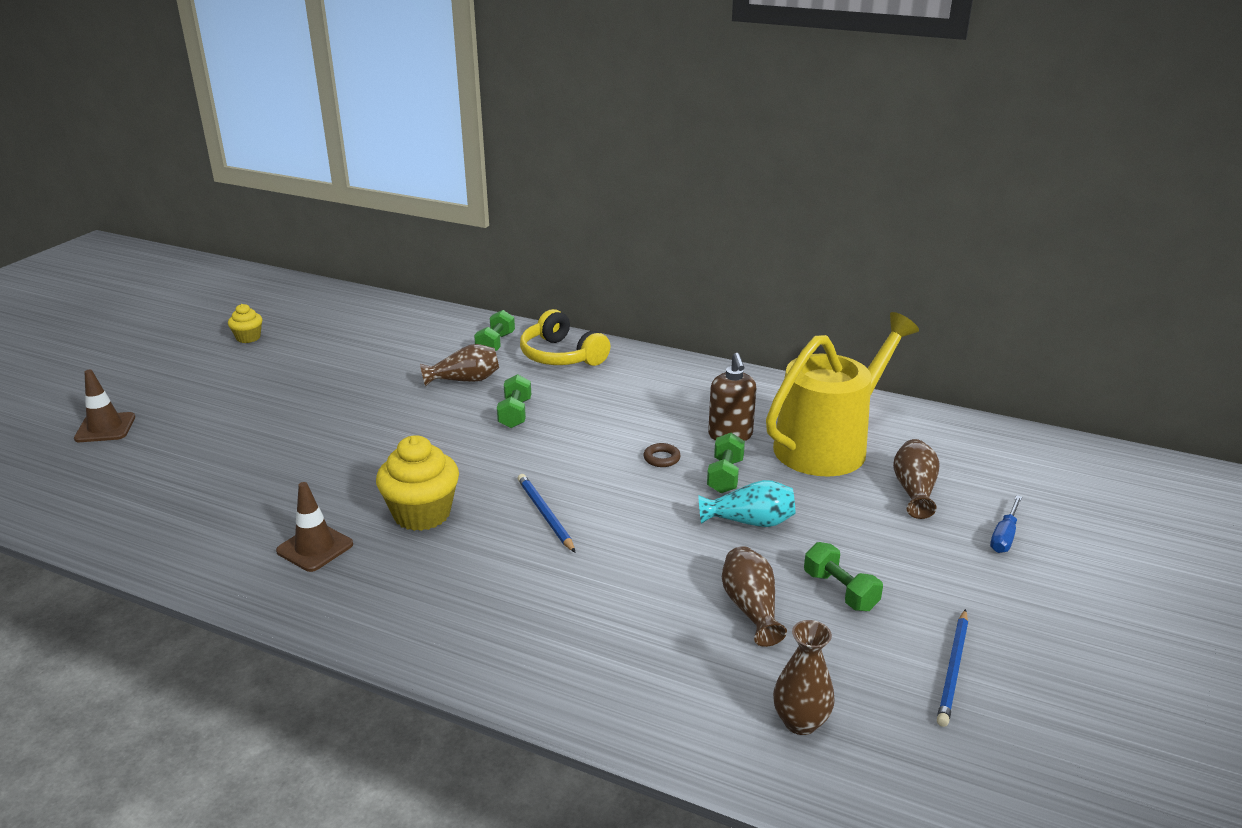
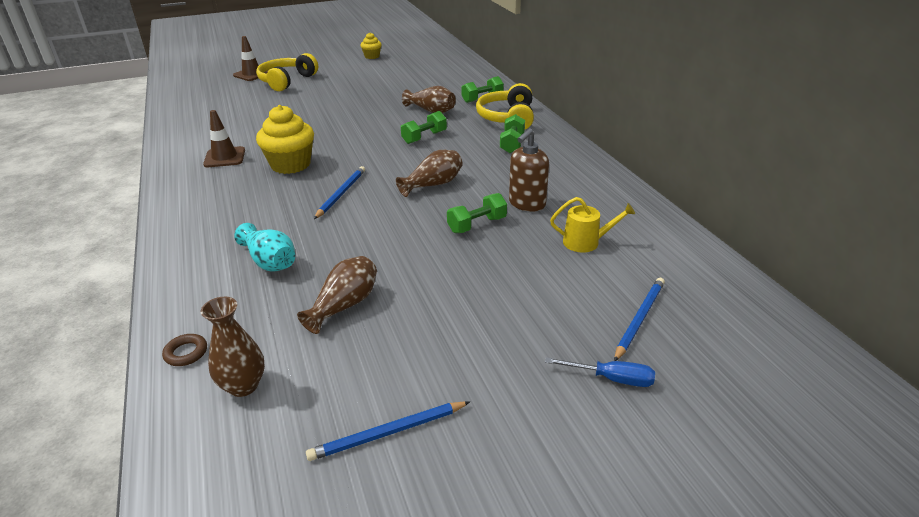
camera: 45 degrees right, 5 degrees up
(188, 416) = (287, 81): none -> yellow headphones
(661, 458) = (458, 196): brown ring -> brown ring (186, 353)
(750, 522) = (440, 258): turquoise vase -> turquoise vase (270, 261)
(828, 445) = (586, 242): yellow watering can -> yellow watering can, size x0.41
(840, 591) = (414, 332): green dumbbell -> green dumbbell (512, 144)
(914, 491) = (596, 304): brown vase -> brown vase (433, 184)
(954, 485) = (639, 319): none -> blue pencil
(1004, 536) = (611, 378): blue screwdriver -> blue screwdriver turned 150 degrees counterclockwise

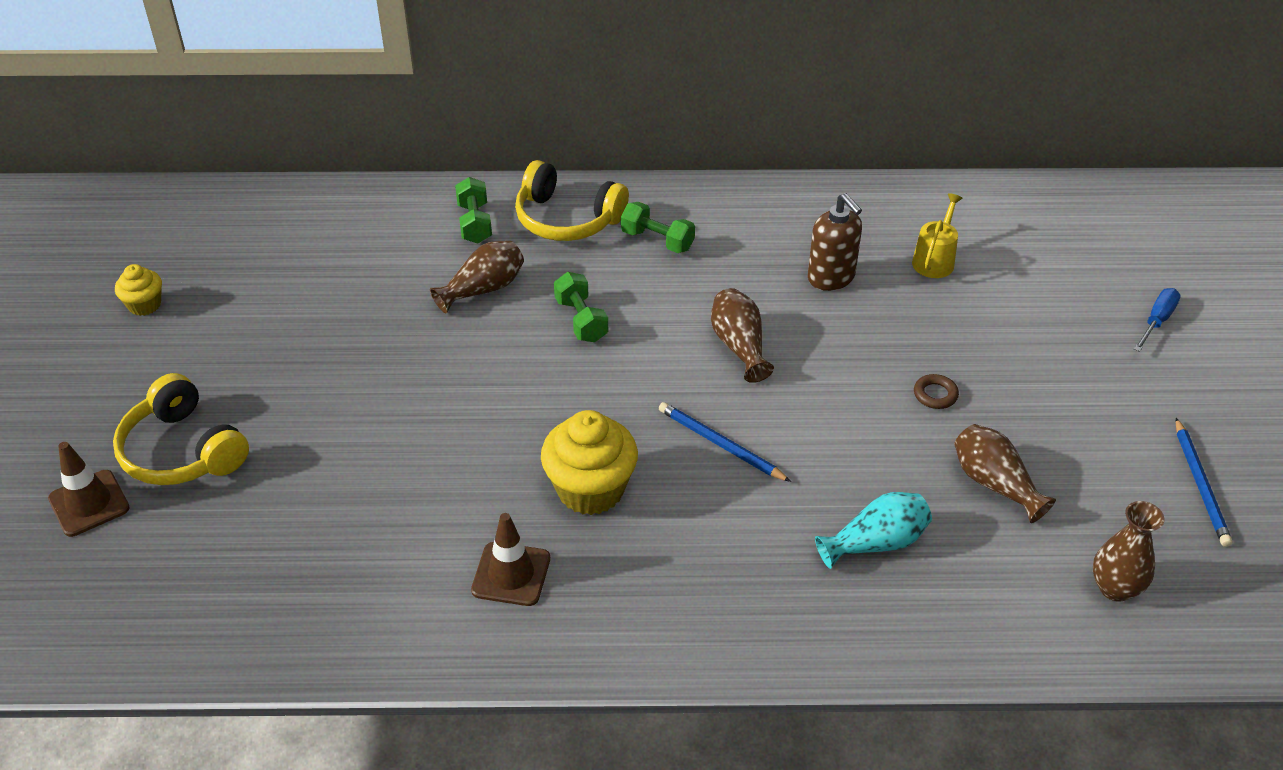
camera: 70 degrees left, 10 degrees up
(186, 353) = (1047, 638): brown ring -> brown ring (935, 395)
(477, 225) = (863, 333): green dumbbell -> none
(639, 319) = (1079, 273): blue pencil -> none

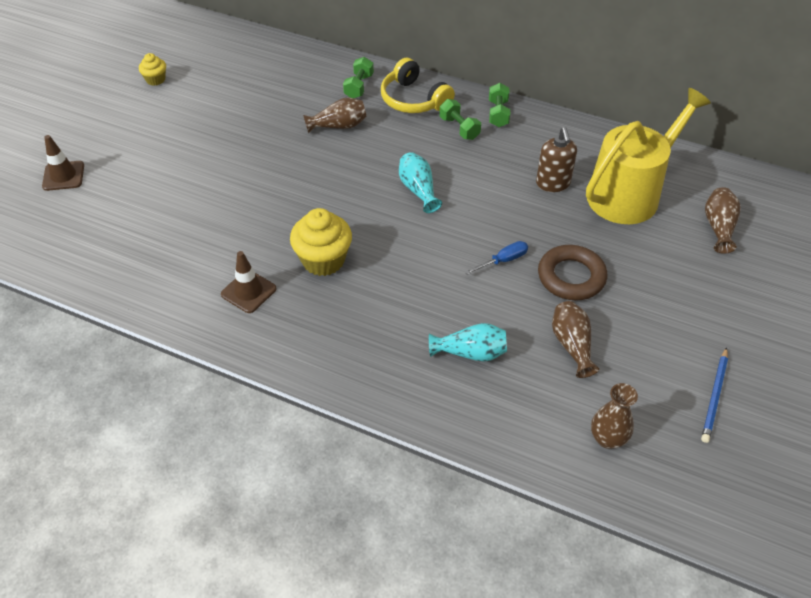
camera: 25 degrees right, 5 degrees up
(183, 450) = (125, 164): yellow headphones -> none
(581, 320) = (382, 161): green dumbbell -> green dumbbell (498, 114)
(658, 345) = (418, 190): none -> turquoise vase
(720, 444) = (416, 261): blue pencil -> none
(739, 346) = (466, 207): brown vase -> brown vase (718, 227)
(934, 260) = (629, 193): yellow watering can -> yellow watering can, size x2.43
(935, 395) = (571, 277): brown ring -> brown ring, size x2.23
(1157, 321) = (759, 281): blue screwdriver -> blue screwdriver (503, 260)

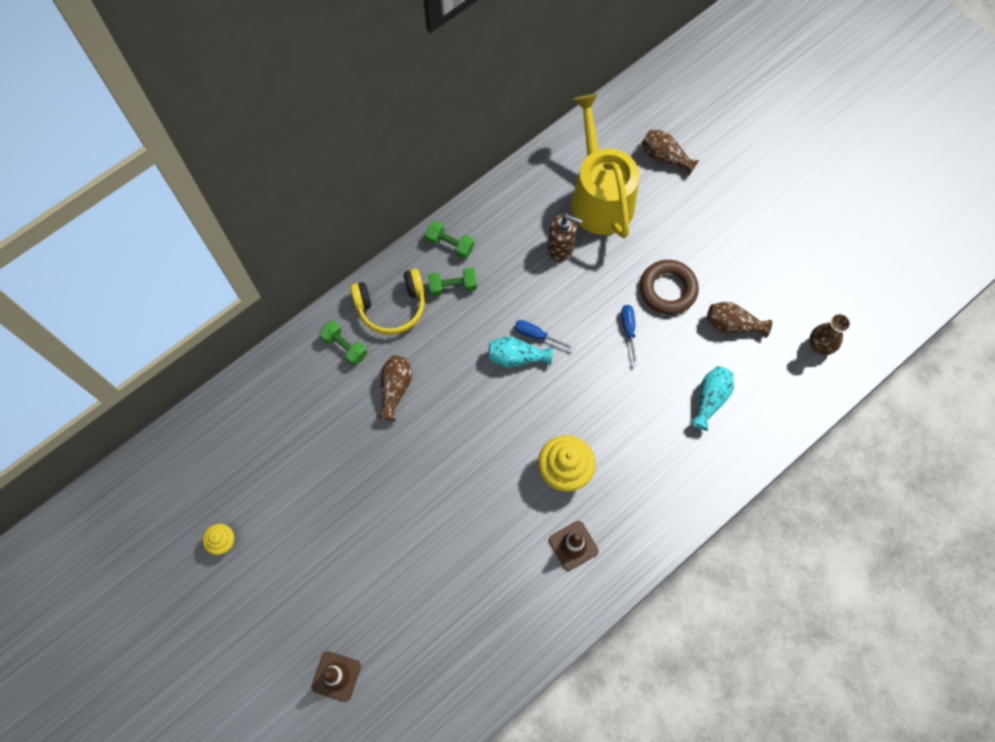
camera: 65 degrees left, 20 degrees up
(450, 196) = (537, 335): none -> blue screwdriver
(714, 396) = (813, 258): blue pencil -> none

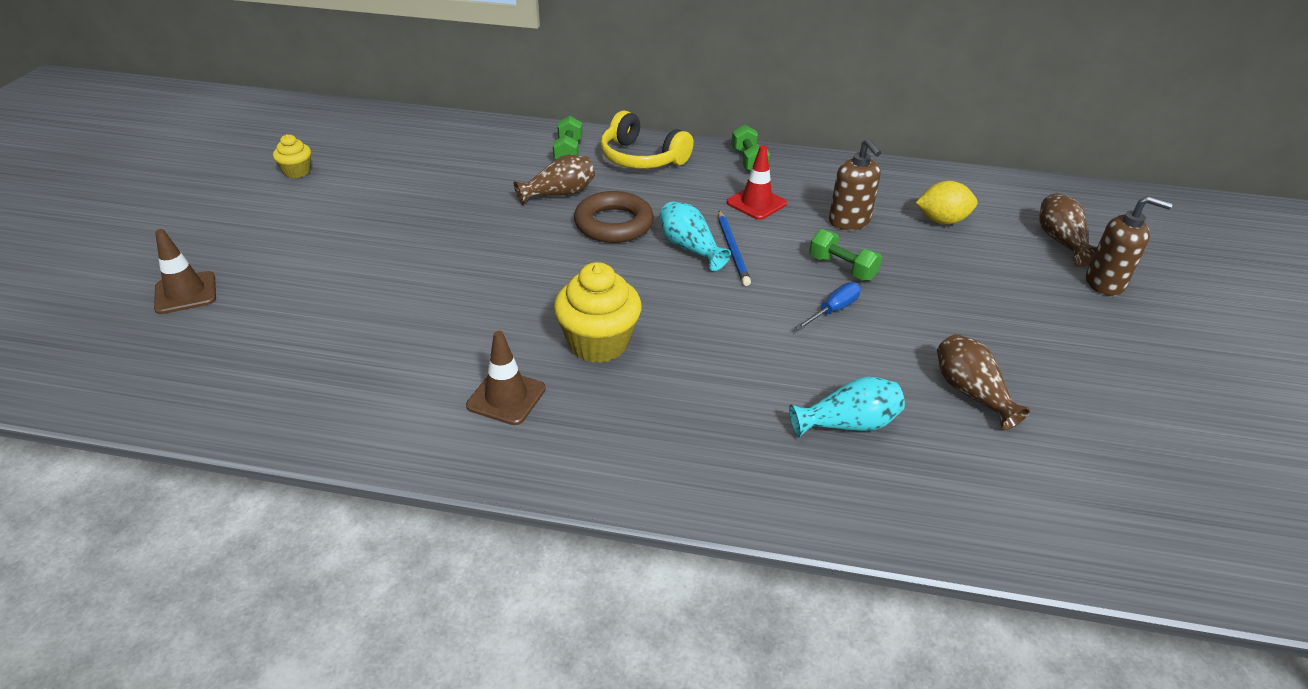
camera: 50 degrees right, 30 degrees down
(453, 286) = (710, 180): green dumbbell -> green dumbbell (842, 268)
(500, 281) = (756, 203): none -> red traffic cone
(537, 335) = (732, 250): blue screwdriver -> blue pencil
(599, 198) = (941, 221): yellow watering can -> yellow lemon
(668, 289) = (925, 316): brown ring -> brown ring (613, 224)
(712, 176) = (1105, 283): none -> brown soap dispenser
(820, 345) = (1082, 500): brown vase -> none

